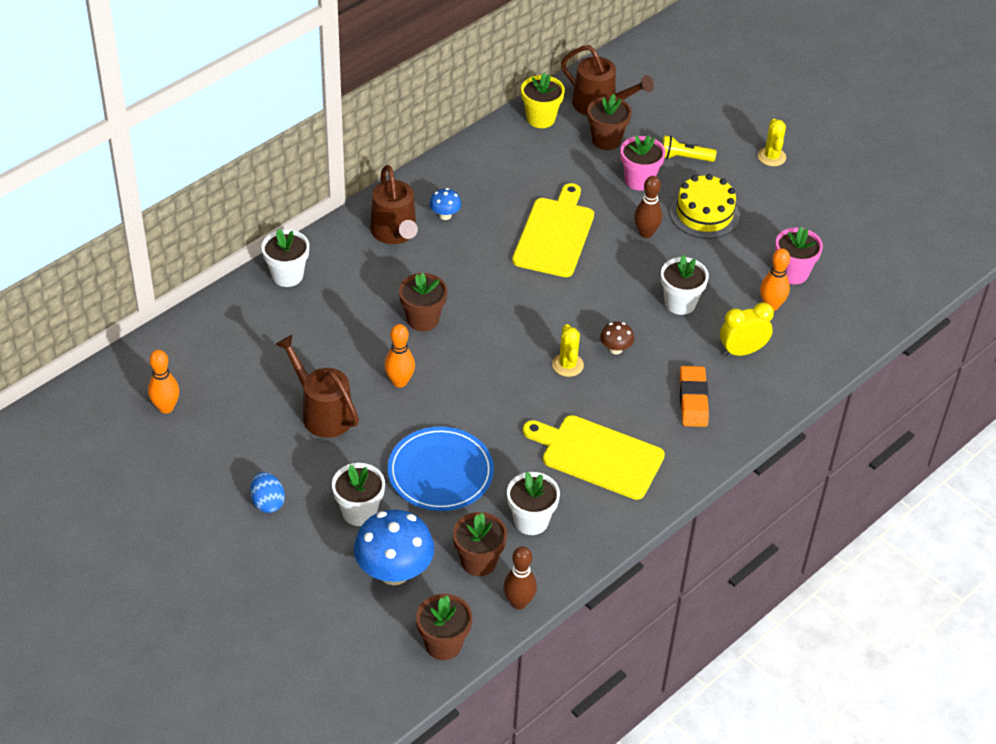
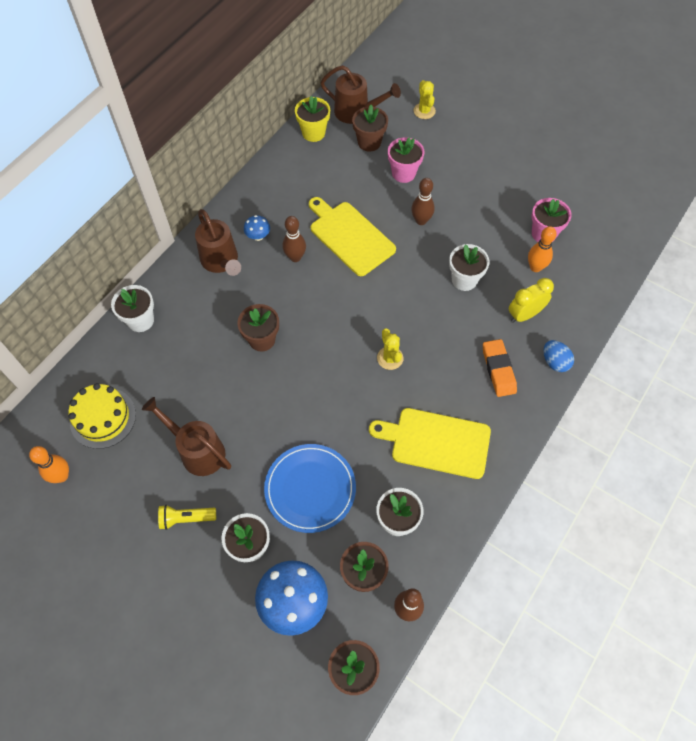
camera: 10 degrees left, 15 degrees up
(268, 502) = (169, 555): blue egg -> blue egg (555, 362)
(399, 382) = (256, 405): orange bowling pin -> none
(483, 244) = (295, 257): none -> brown bowling pin
(555, 234) = (350, 236): yellow cutting board -> yellow cutting board turned 45 degrees counterclockwise
(615, 349) = (424, 334): brown mushroom -> none
(684, 158) = (433, 146): yellow flashlight -> yellow flashlight (186, 518)
(704, 214) = (461, 194): yellow cake -> yellow cake (103, 418)
(771, 157) = (499, 132): yellow cactus -> yellow cactus (424, 111)

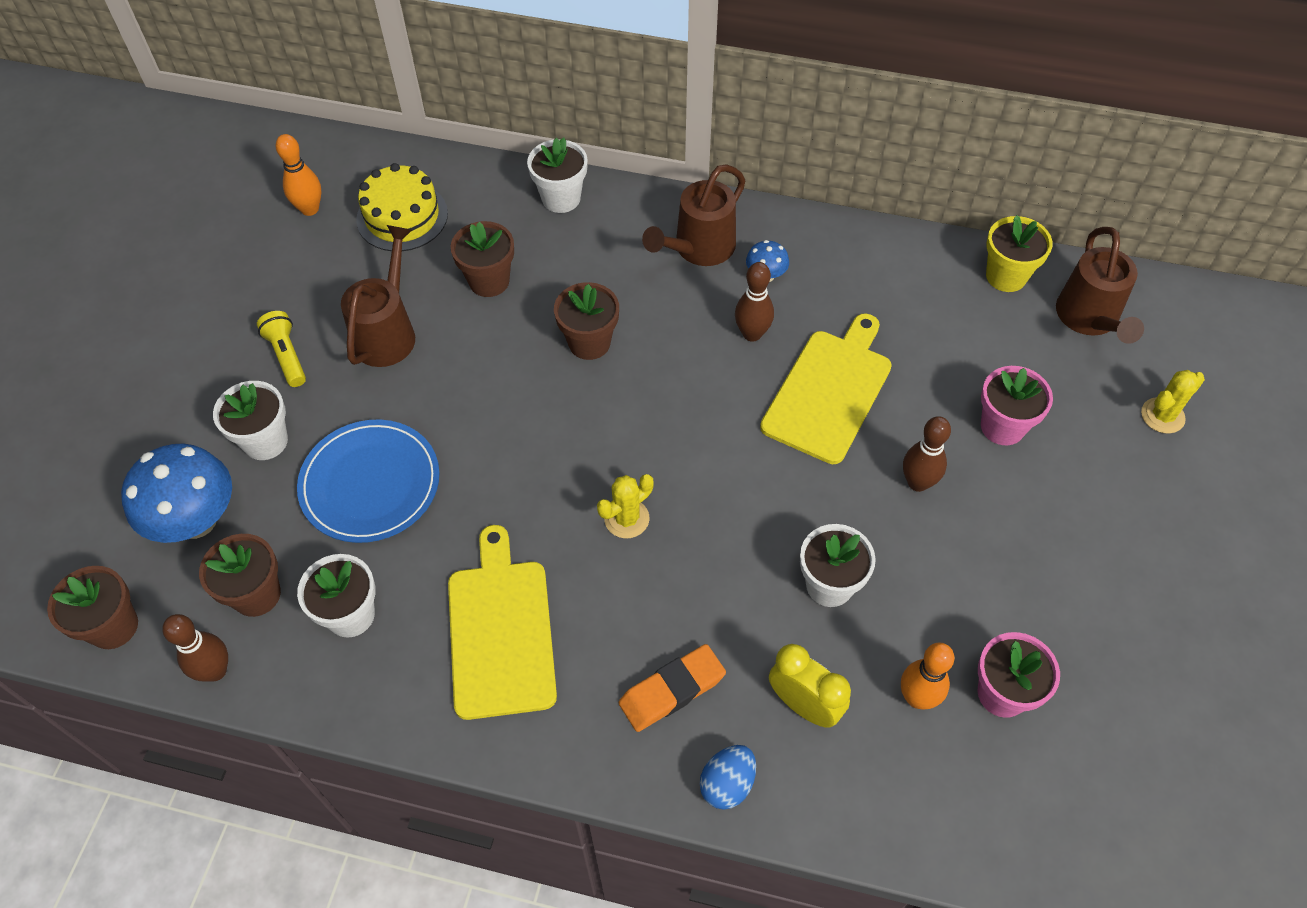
camera: 70 degrees right, 5 degrees down
(369, 142) = (1036, 357): brown flower pot -> brown flower pot (489, 281)

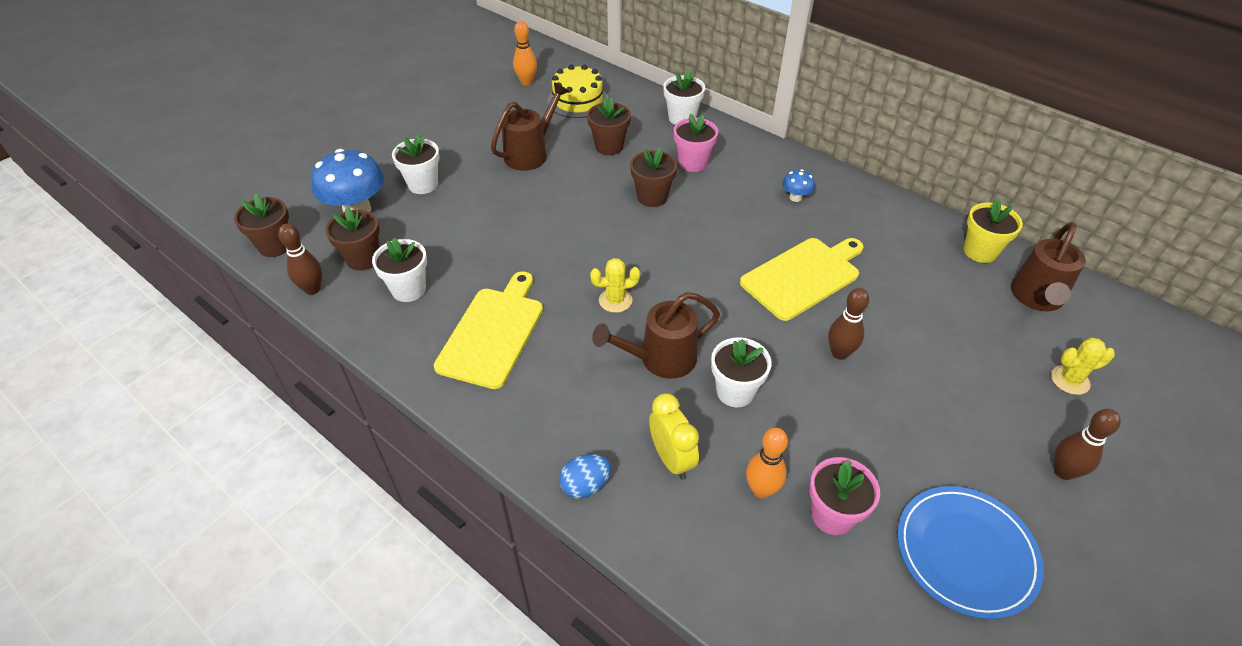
camera: 25 degrees right, 10 degrees down
(287, 356) = (464, 147): yellow flashlight -> none
(370, 483) = (467, 226): blue plate -> blue plate (966, 552)
(672, 690) = (583, 412): orange eraser -> none
(698, 249) = (756, 170): brown watering can -> brown watering can (660, 359)
(752, 334) = (766, 226): brown bowling pin -> brown bowling pin (1063, 471)
(1002, 426) = (927, 341): pink flower pot -> pink flower pot (693, 163)

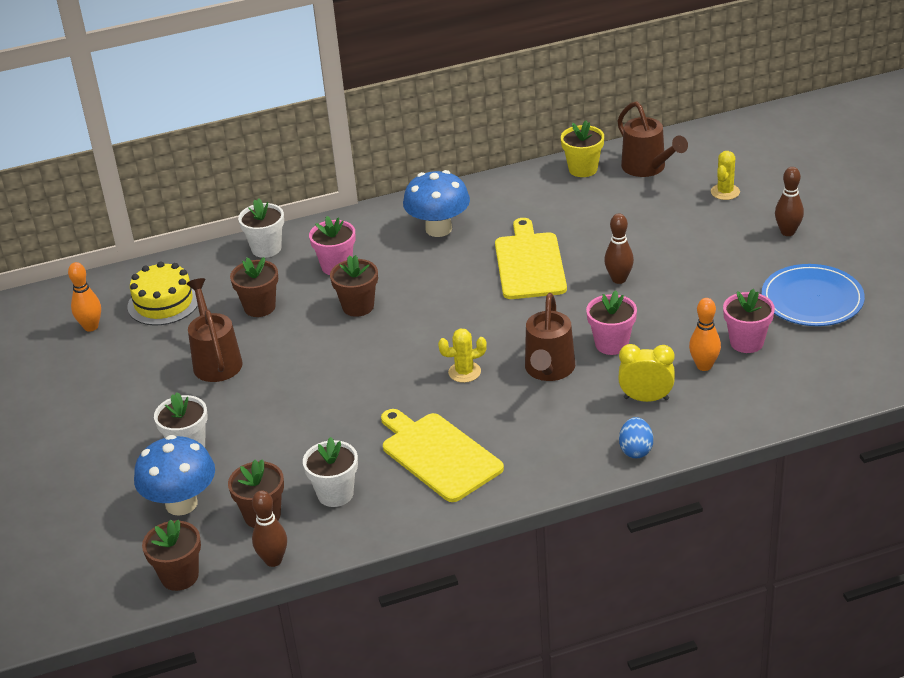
camera: 55 degrees left, 10 degrees down
(615, 300) = (464, 372): yellow cactus -> yellow cactus turned 60 degrees clockwise
(735, 391) = (611, 344): white flower pot -> pink flower pot
(795, 197) = (438, 229): blue mushroom -> blue mushroom, size x2.10

